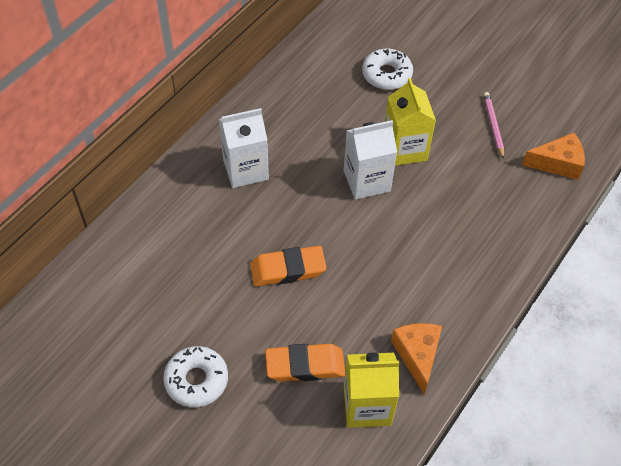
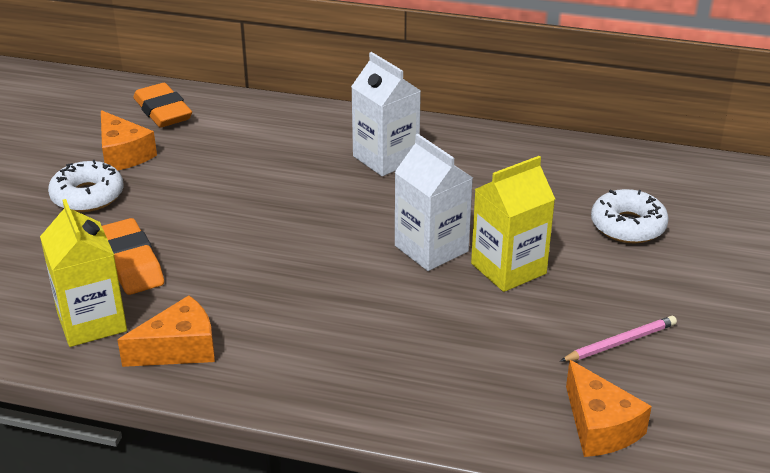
camera: 70 degrees right, 20 degrees down
(145, 342) = (123, 154): none -> orange cheese
(288, 269) = (259, 220): orange eraser -> orange eraser (163, 111)

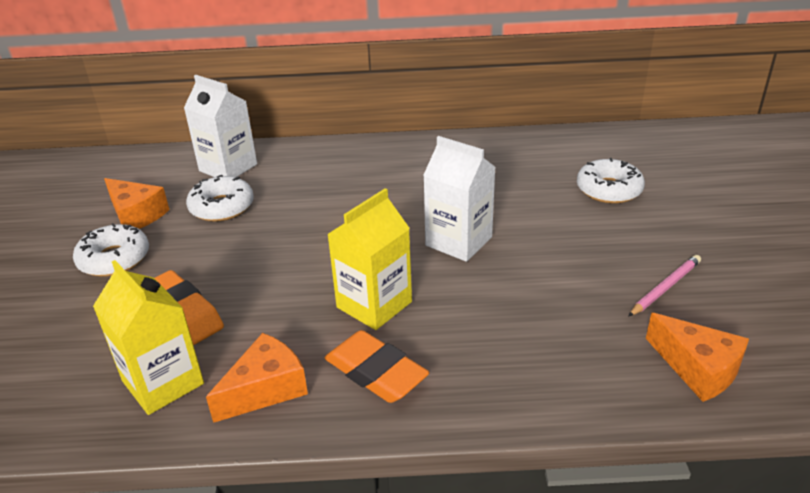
camera: 15 degrees left, 0 degrees up
(163, 111) = (160, 171): orange eraser -> orange eraser (375, 372)
(209, 163) = (222, 207): none -> white donut
(385, 158) = (379, 174): white carton -> white carton (228, 167)
(508, 268) = (534, 244): yellow carton -> yellow carton (374, 304)

